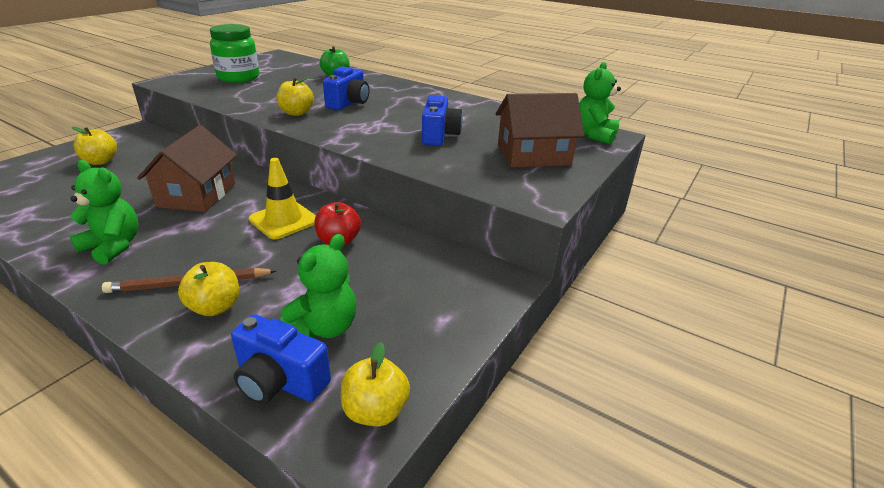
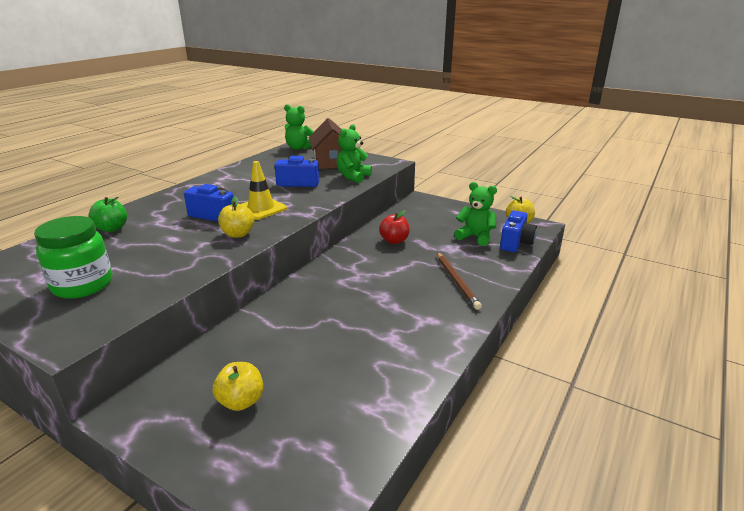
camera: 90 degrees left, 5 degrees down
(113, 246) = (424, 326): green teddy bear -> green teddy bear (353, 177)
(197, 195) = (332, 308): brown house -> none
(215, 307) = (474, 268): yellow apple -> none
(284, 220) = (370, 262): yellow traffic cone -> yellow traffic cone (261, 209)

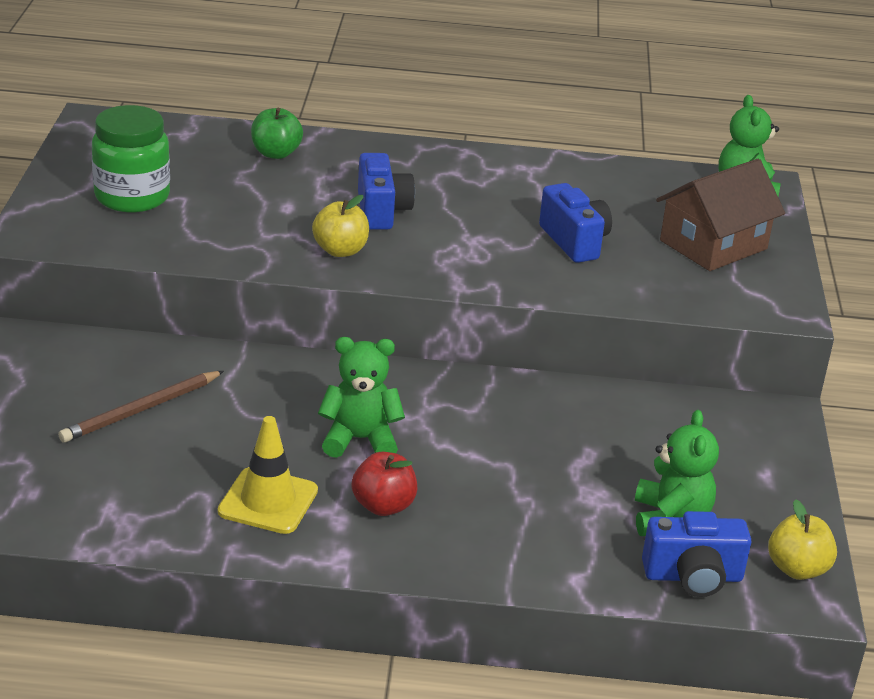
camera: 60 degrees right, 5 degrees up
(241, 401) = (68, 409): yellow apple -> none
(261, 209) = (440, 240): yellow traffic cone -> yellow traffic cone (268, 501)
(353, 177) = (663, 287): green teddy bear -> green teddy bear (360, 439)
(394, 241) = (563, 425): red apple -> red apple (383, 506)
(457, 282) = (476, 526): brown pencil -> brown pencil (141, 410)

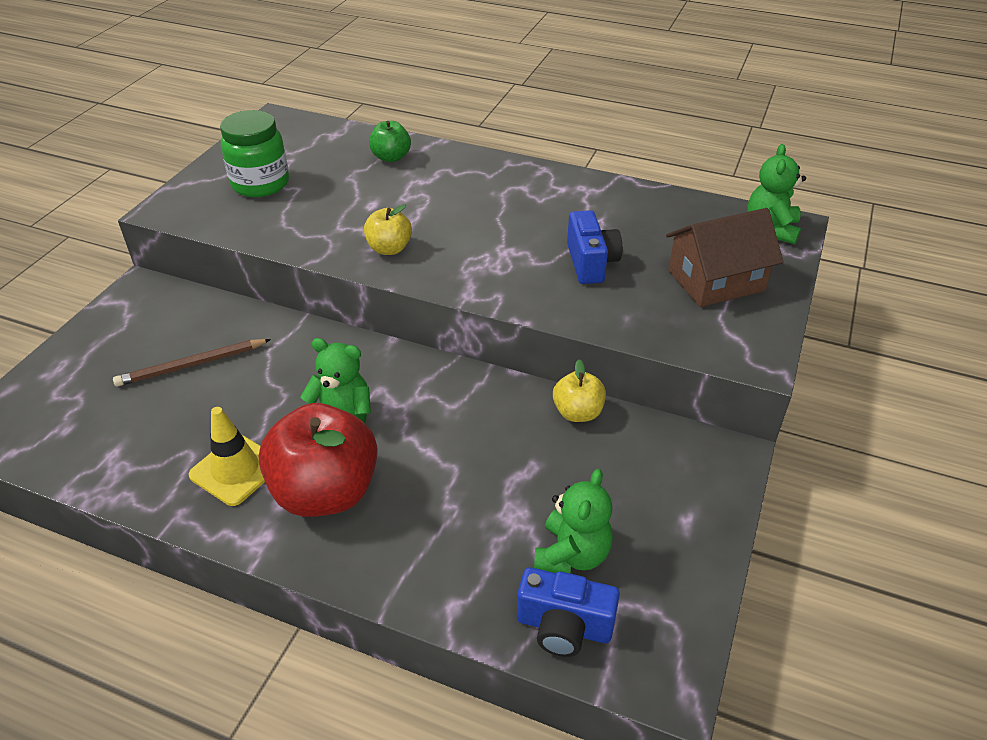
camera: 20 degrees right, 10 degrees up
(381, 211) = (444, 216): blue camera -> none
(383, 506) = (326, 492): red apple -> red apple, size x1.97
(797, 569) = (671, 639): yellow apple -> yellow apple (577, 412)

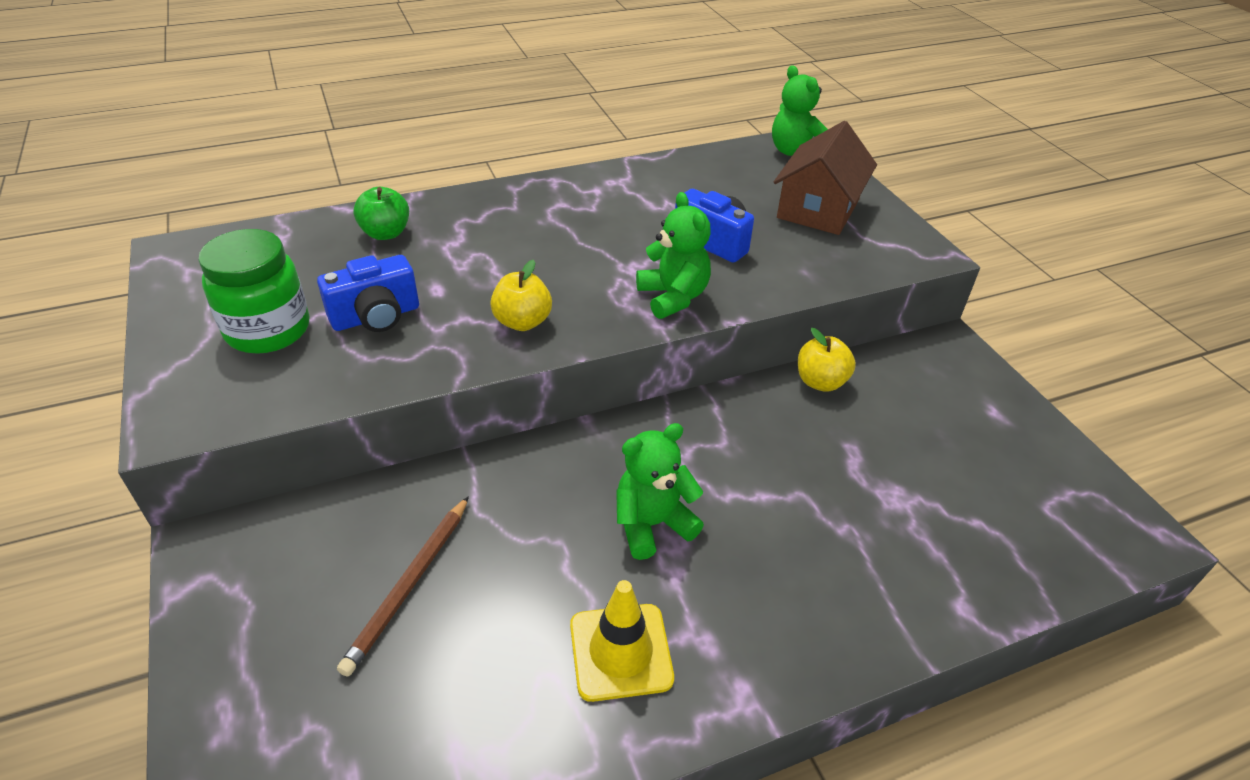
camera: 45 degrees left, 0 degrees up
(326, 492) = (733, 601): red apple -> none
(564, 626) = (1044, 554): blue camera -> blue camera (376, 317)
(572, 555) = (972, 495): green teddy bear -> green teddy bear (673, 297)

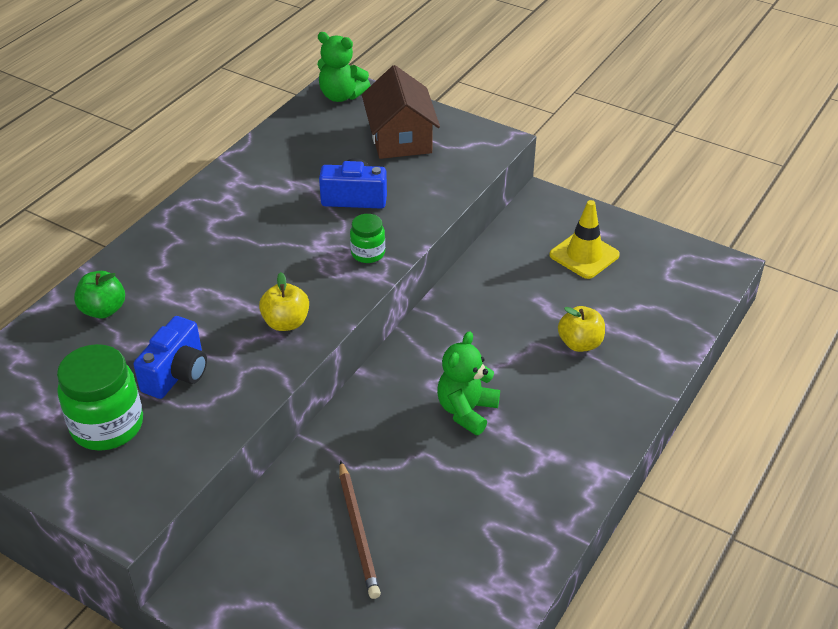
camera: 35 degrees left, 0 degrees up
(620, 652) = (515, 488): yellow traffic cone -> yellow traffic cone (584, 255)
(673, 297) = (368, 253): green teddy bear -> green jar
(820, 382) = (485, 266): yellow apple -> yellow apple (580, 343)

